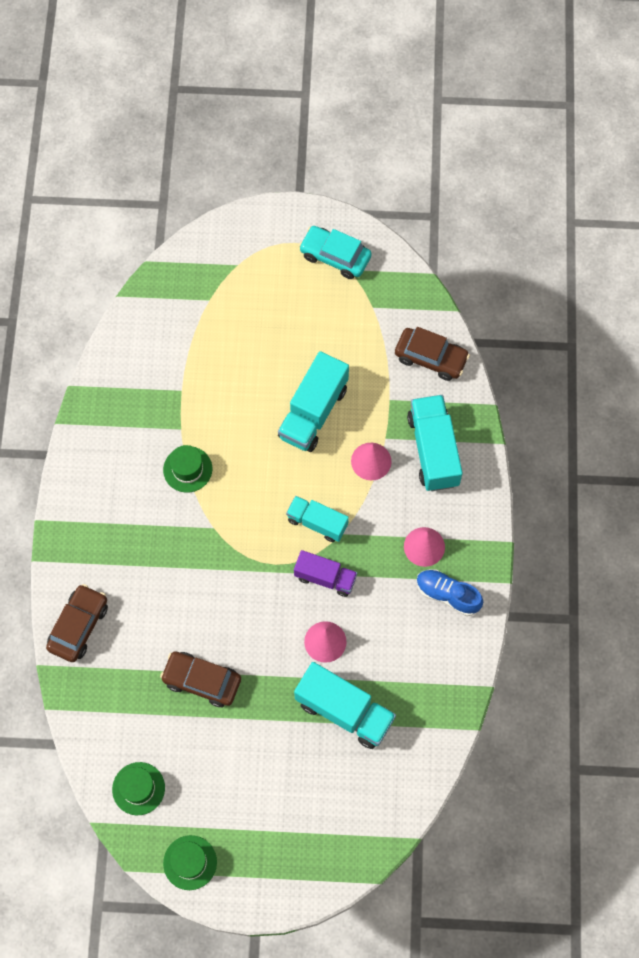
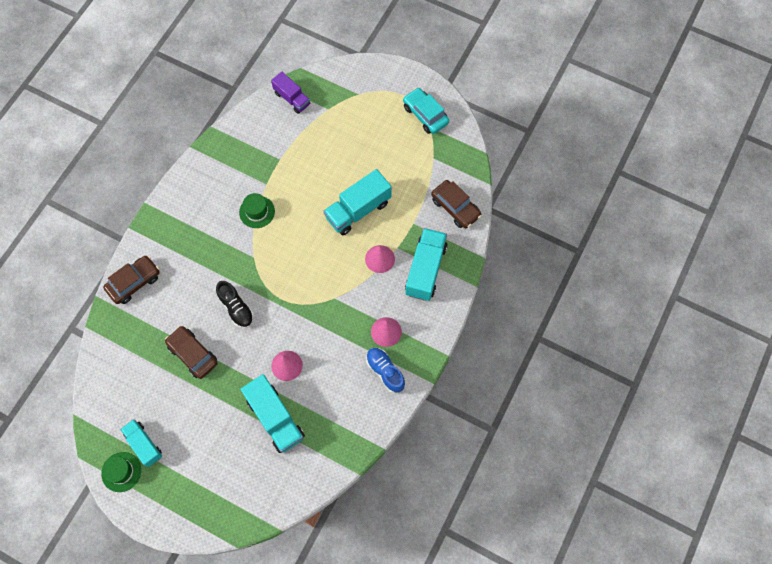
camera: 25 degrees right, 0 degrees up
(138, 788) = (115, 406): green hat -> none
(226, 600) = (236, 308): none -> black shoe
(317, 523) = (322, 284): turquoise truck -> turquoise truck (144, 444)
(325, 577) = (309, 323): purple truck -> purple truck (292, 98)

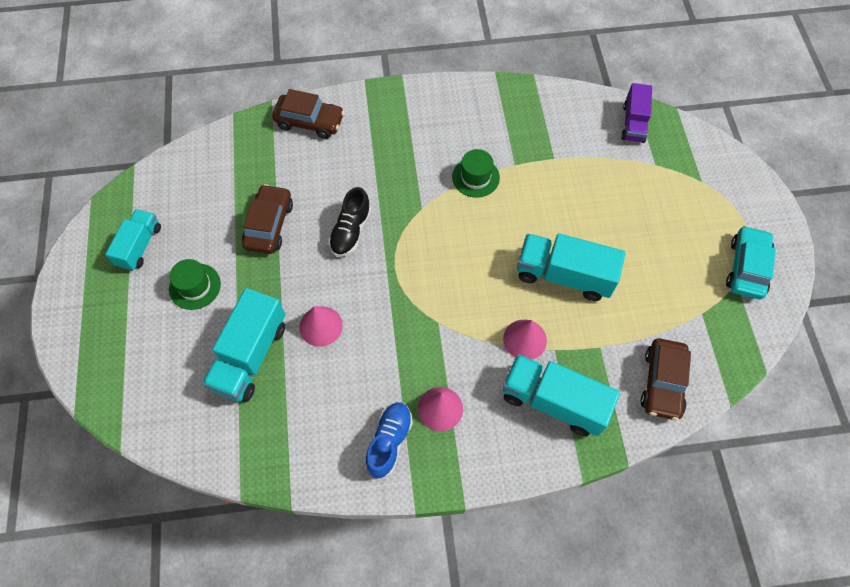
camera: 55 degrees right, 5 degrees down
(121, 472) = (97, 245): green hat -> green hat (195, 286)
(425, 270) = (553, 401): turquoise truck -> turquoise truck turned 135 degrees counterclockwise

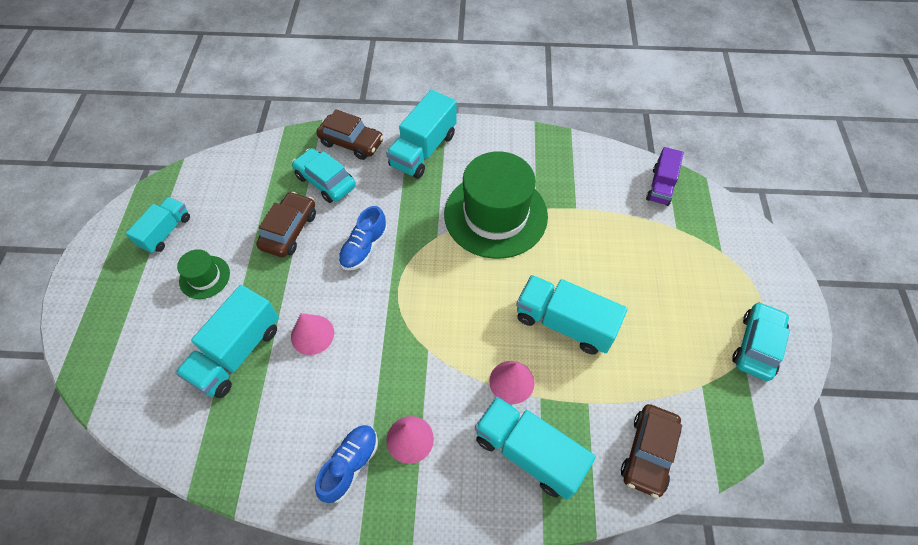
camera: 10 degrees right, 5 degrees down
(293, 167) = (325, 181): none -> turquoise car
(351, 231) = (364, 248): black shoe -> blue shoe
(387, 119) = (423, 150): none -> turquoise truck
(475, 177) = (495, 215): green hat -> green hat, size x2.22

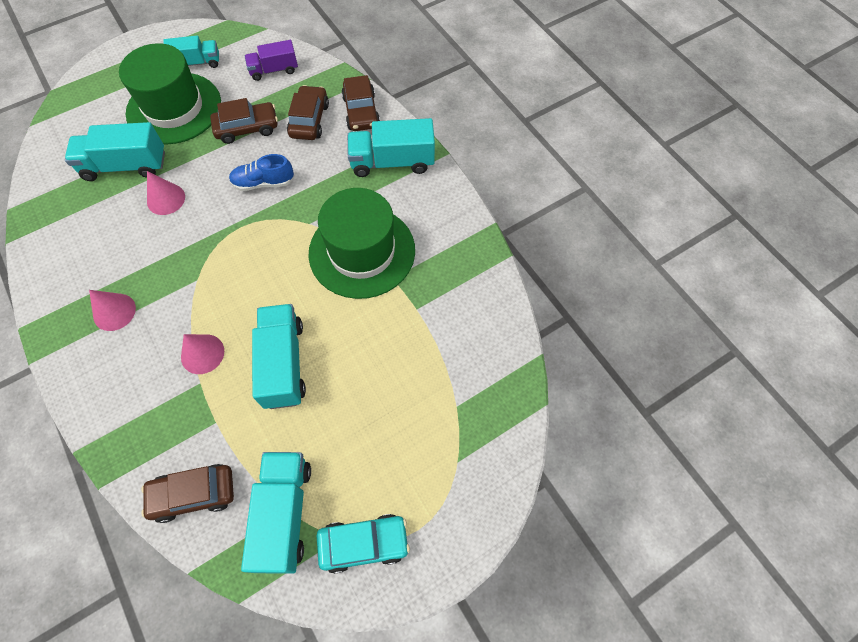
camera: 55 degrees right, 5 degrees up
(204, 277) = (174, 108): green hat -> green hat, size x2.22
(325, 181) = (309, 120): turquoise car -> brown car
(350, 465) = (74, 286): blue shoe -> none
(528, 453) = (145, 400): turquoise truck -> turquoise truck (284, 514)
(660, 186) = (500, 367): purple truck -> purple truck (274, 70)

